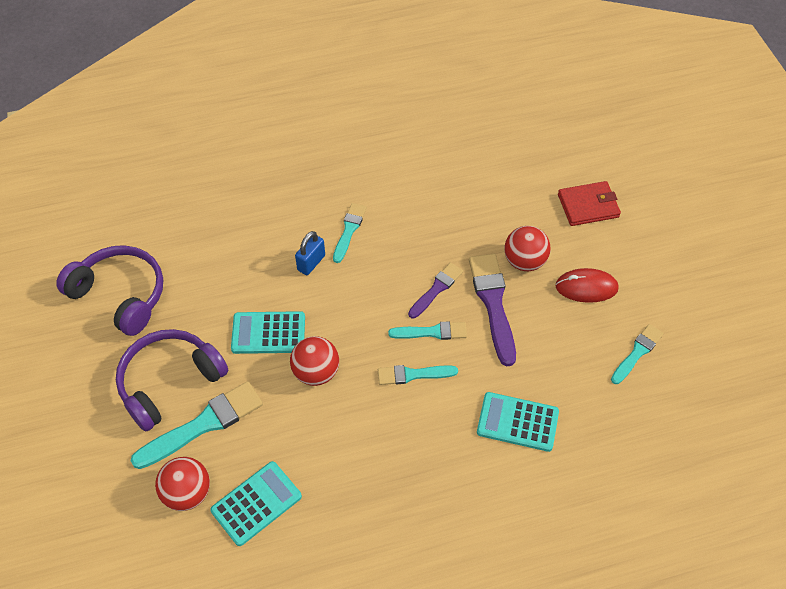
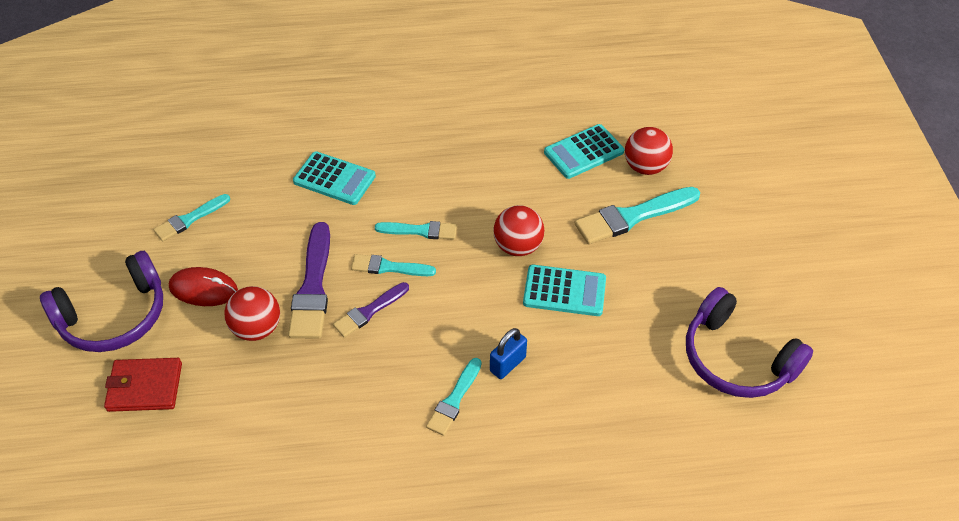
camera: 170 degrees left, 5 degrees down
(169, 382) = (669, 258): purple headphones -> purple headphones (114, 316)

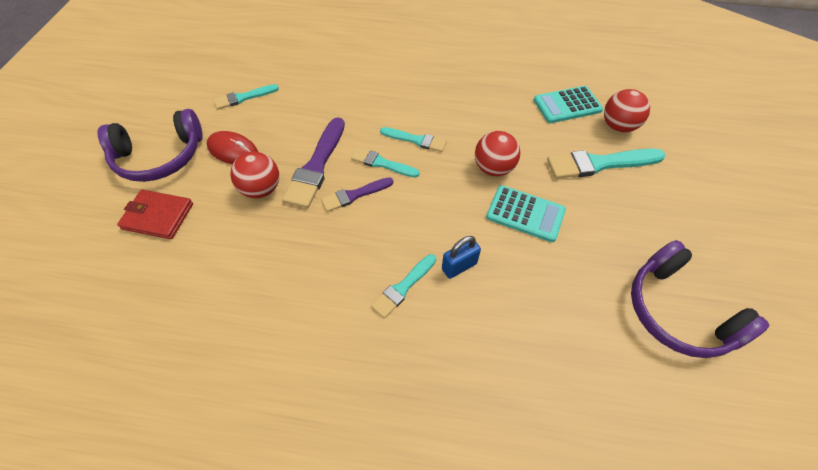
camera: 15 degrees right, 5 degrees up
(334, 179) = (361, 89): turquoise calculator -> none

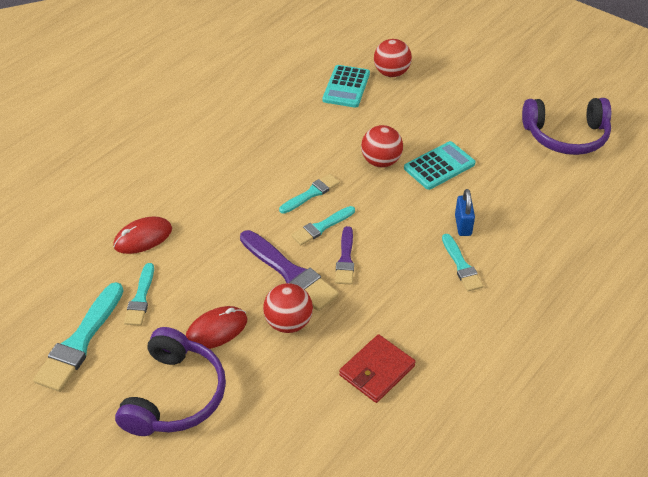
camera: 60 degrees left, 10 degrees down
(158, 216) = (264, 415): red wallet -> red wallet (377, 370)
(302, 72) = (143, 237): none -> red mouse
(599, 164) = (421, 103): turquoise brush -> turquoise brush (80, 341)

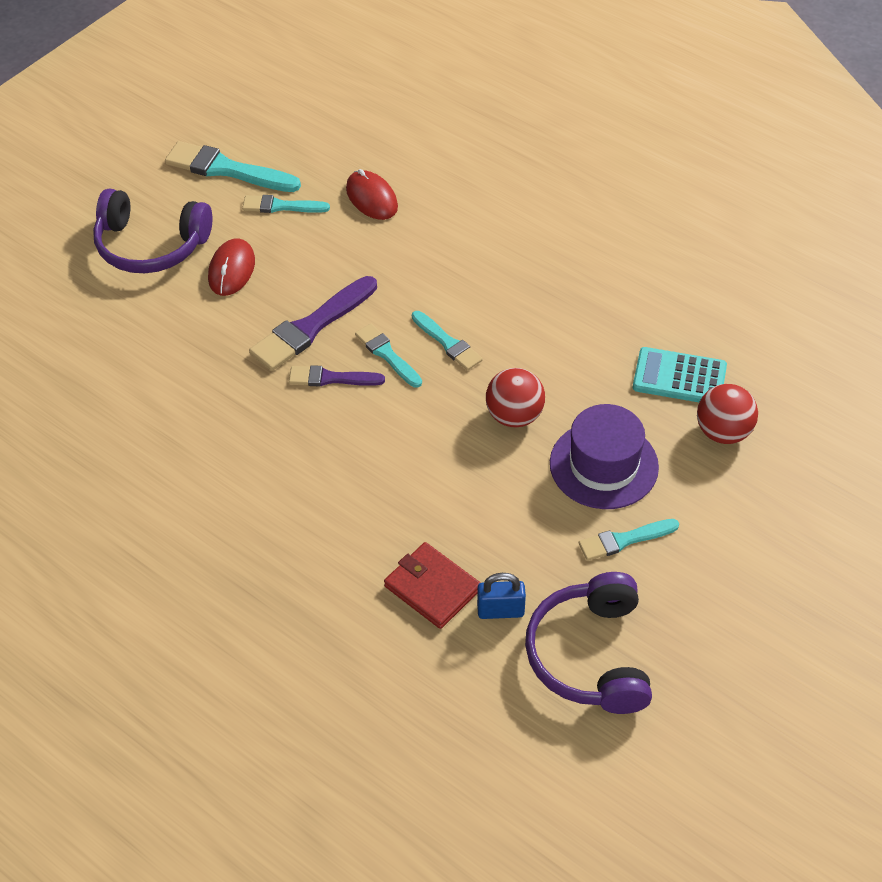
camera: 90 degrees right, 5 degrees up
(216, 330) = (231, 270): red mouse -> red mouse turned 45 degrees clockwise
(288, 323) = (236, 329): red ball -> none
(377, 370) = (160, 407): red wallet -> red wallet (432, 588)
(421, 123) = (603, 465): none -> purple hat
(439, 166) = (508, 482): turquoise calculator -> none
(461, 266) = (315, 496): turquoise brush -> turquoise brush (624, 540)
(463, 225) = (389, 503): blue padlock -> blue padlock (500, 610)

